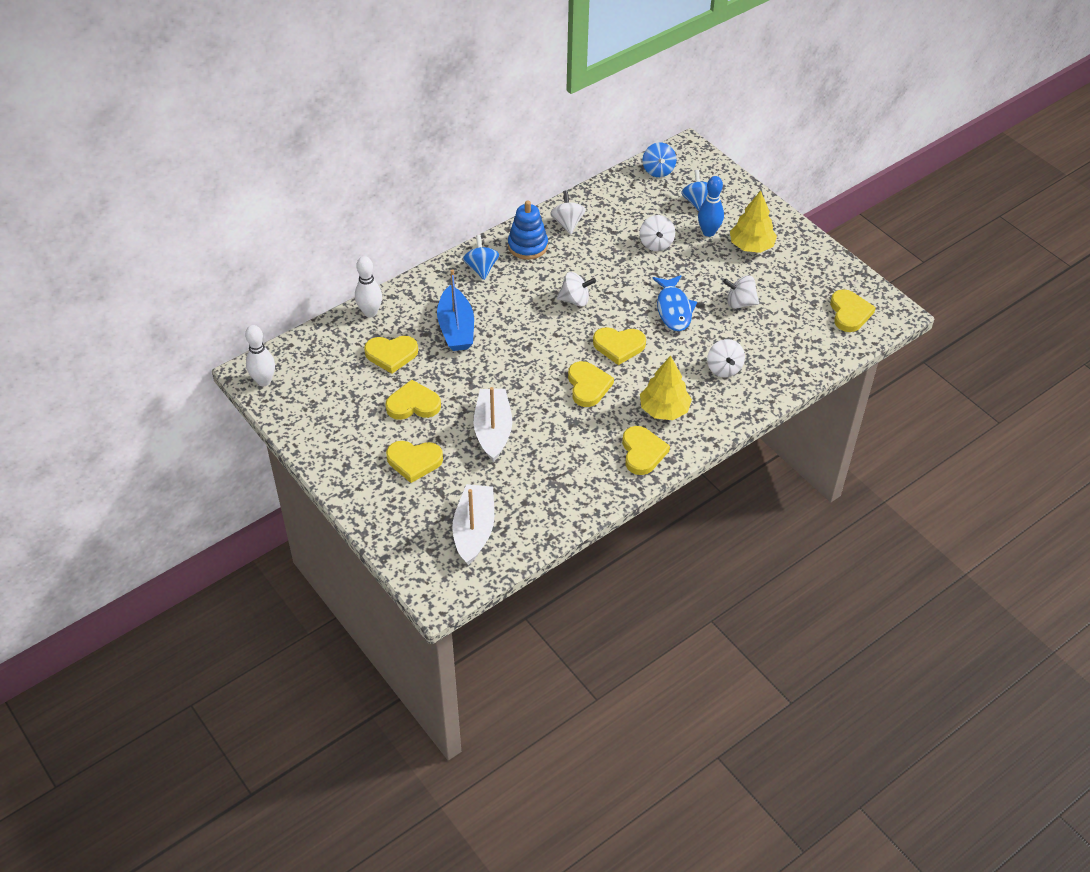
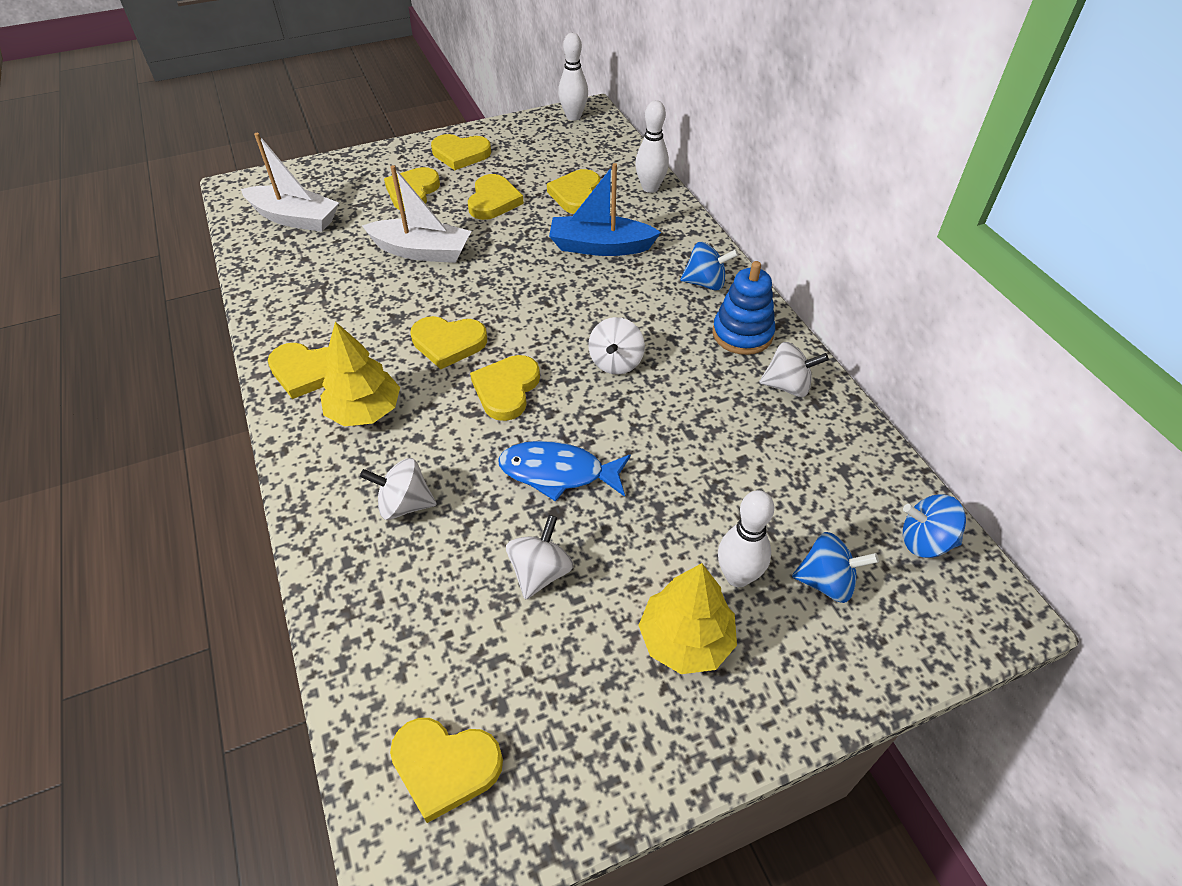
camera: 105 degrees right, 0 degrees up
(346, 445) = (460, 154): none -> yellow heart
(656, 243) = (720, 488): white spinning top -> none
(708, 232) = (737, 576): blue bowling pin -> white bowling pin

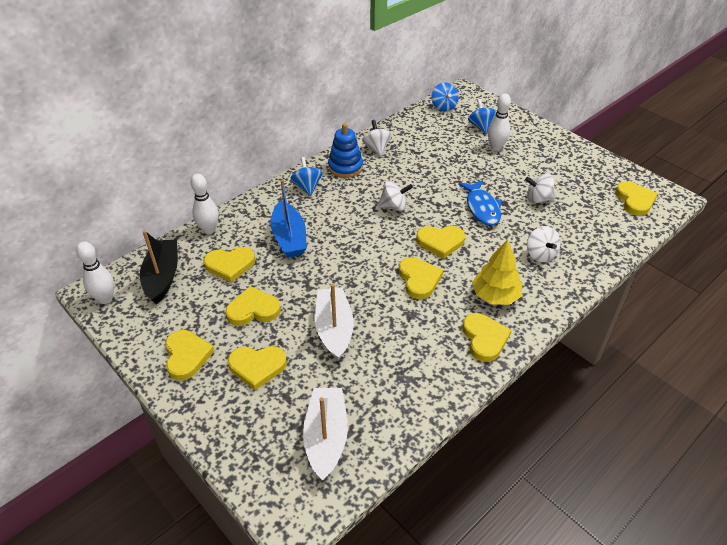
camera: 110 degrees left, 5 degrees down
(585, 150) = (162, 277): none -> black boat
(685, 639) = (534, 155): yellow tree -> none

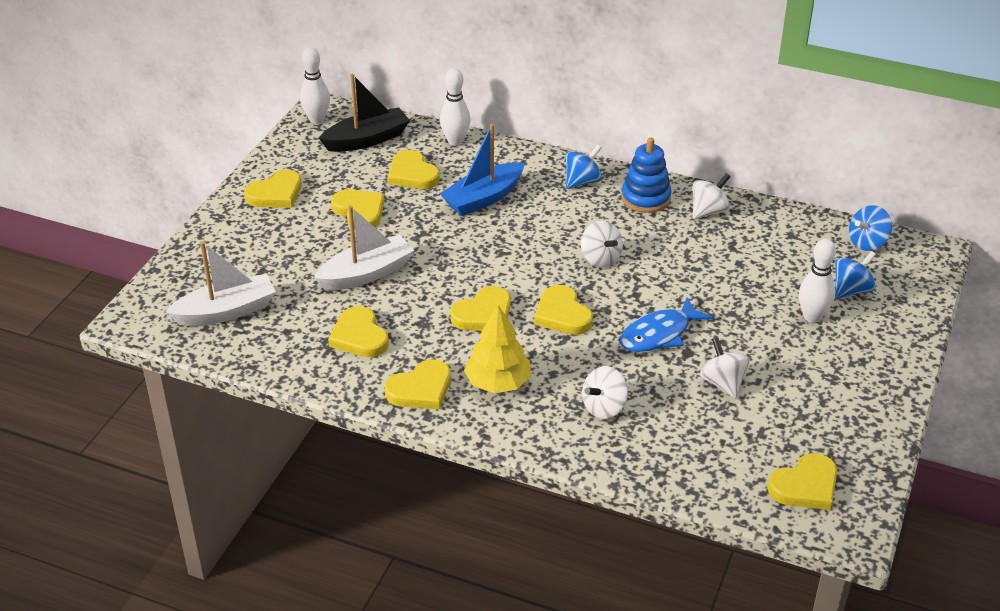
camera: 65 degrees right, 5 degrees down
(257, 367) = (287, 240): yellow heart -> yellow heart (359, 336)

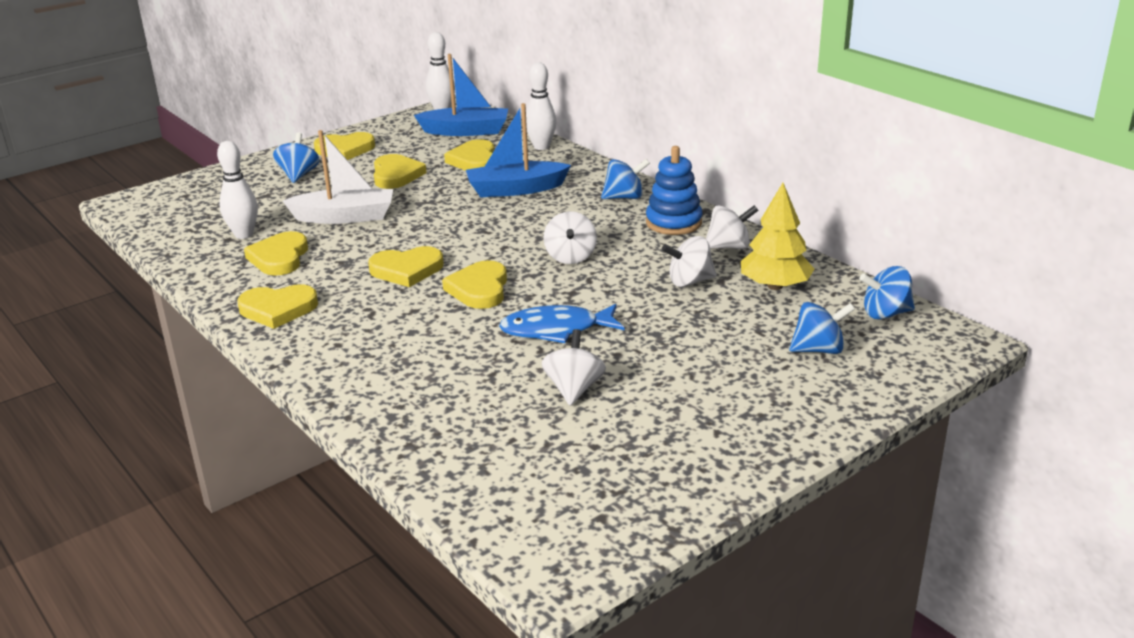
camera: 30 degrees right, 10 degrees down
(226, 311) = (200, 214): white boat -> none
(266, 237) = (298, 175): none -> blue spinning top
(367, 140) = (466, 131): black boat -> blue boat
(498, 383) = (351, 324): yellow tree -> yellow tree (775, 286)
(604, 407) = (425, 373): white spinning top -> white spinning top (689, 281)
(805, 486) = (554, 512): yellow heart -> none
(812, 316) = (744, 360): white bowling pin -> white bowling pin (244, 235)

